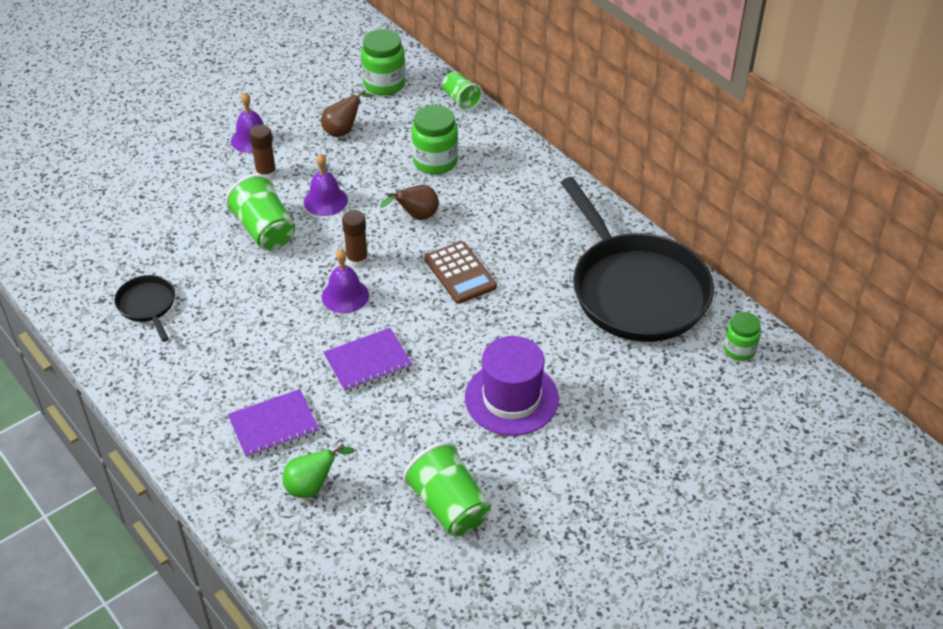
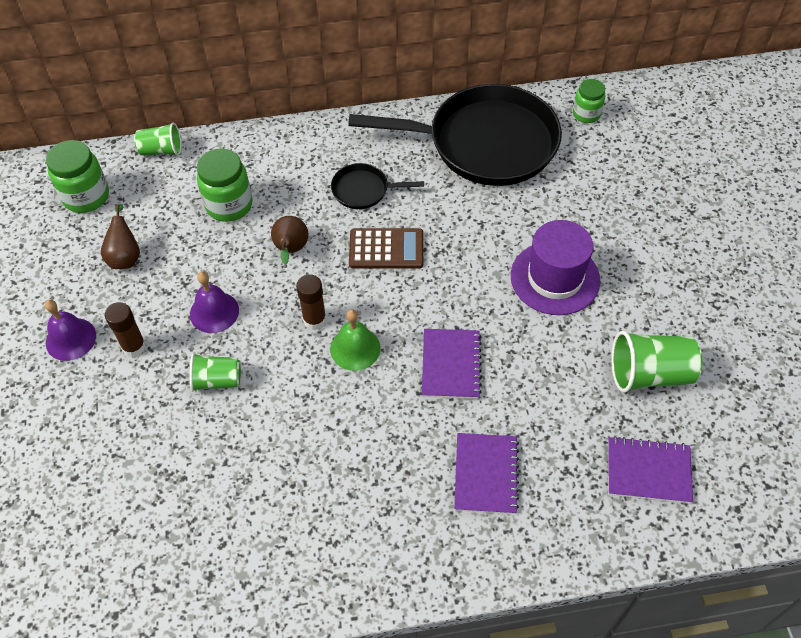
camera: 60 degrees left, 10 degrees up
(147, 305) = (250, 531): black pan -> black pan (363, 190)
(265, 230) = (217, 380): green cup -> green cup, size x0.63
(312, 486) = (577, 471): green pear -> none
(342, 539) = (648, 471): none -> purple notebook
(345, 295) = (355, 348): purple bell -> green bell

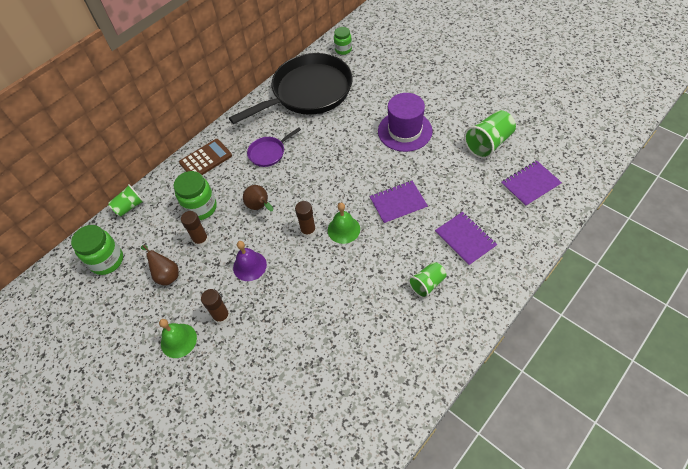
camera: 35 degrees left, 0 degrees up
(71, 339) = (178, 340): purple bell -> green bell
(194, 243) = (201, 240): none -> brown glue stick
(217, 380) = (287, 297): green cup -> green cup (427, 284)
(363, 190) = (268, 153): black pan -> purple pan
(386, 249) = (310, 172): brown calculator -> brown calculator (206, 159)
(451, 365) = (398, 203): purple notebook -> purple notebook turned 75 degrees counterclockwise

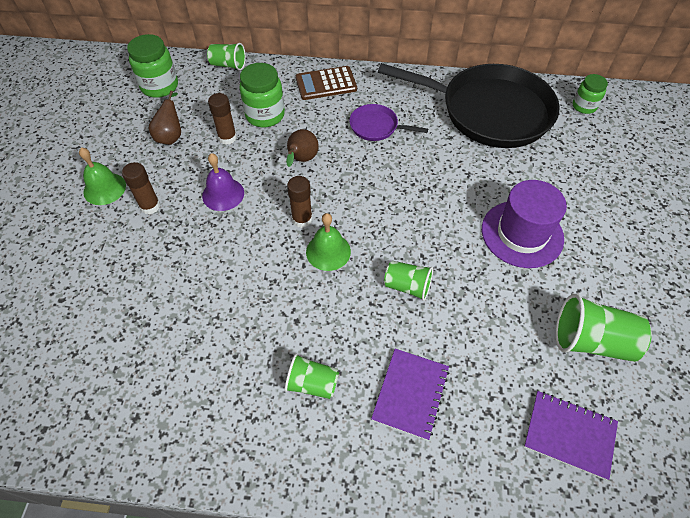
camera: 50 degrees right, 0 degrees up
(206, 159) = (326, 84): brown calculator -> brown calculator turned 150 degrees clockwise
(398, 203) = (407, 286): purple notebook -> green cup

